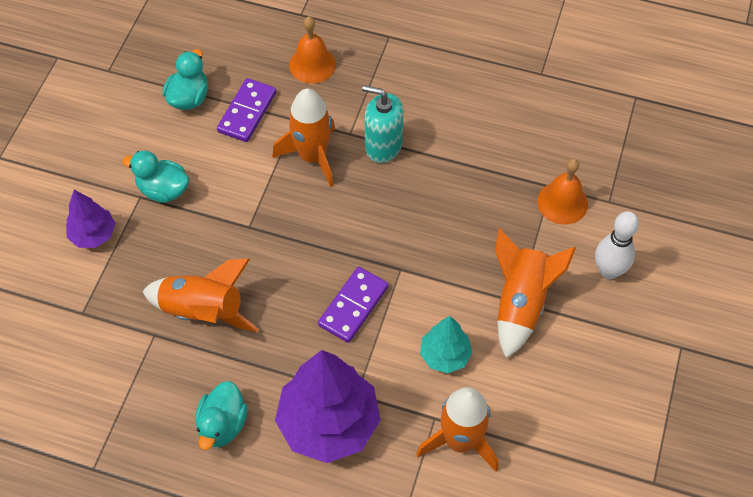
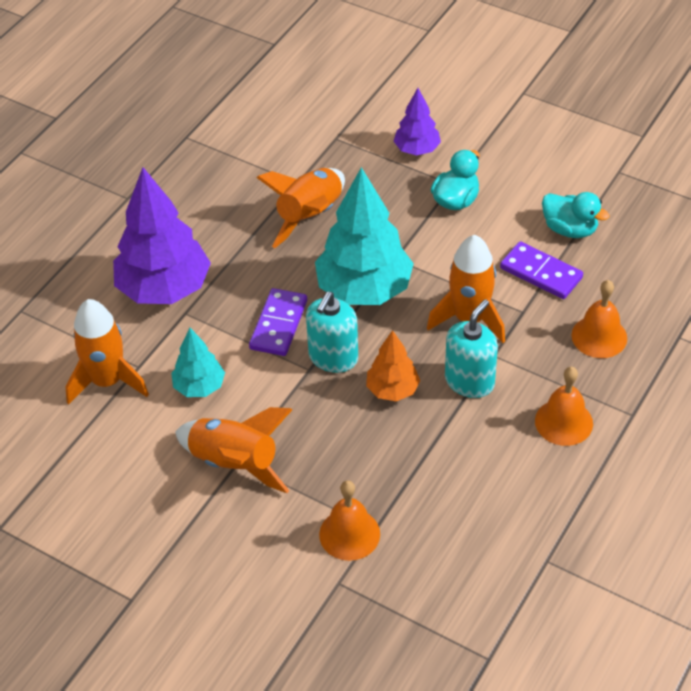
camera: 105 degrees right, 10 degrees down
(222, 424) = (192, 218): turquoise duck -> none
(294, 244) = (364, 290): none -> turquoise tree
(353, 306) = (279, 325): purple domino -> purple domino turned 60 degrees clockwise
(382, 252) = (333, 357): none -> turquoise soap dispenser
(407, 200) = (392, 390): none -> orange tree
(408, 78) = (563, 422): none -> orange bell
(608, 271) = (246, 555): white bowling pin -> none

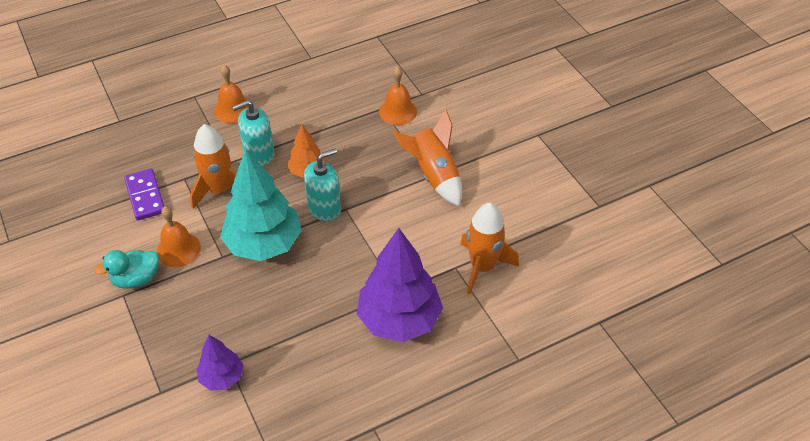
camera: 150 degrees left, 0 degrees up
(199, 387) = (423, 232): turquoise tree -> none
(279, 325) = (340, 248): purple domino -> none
(310, 216) = (247, 324): orange rocket -> none
(417, 149) = (114, 341): purple tree -> purple tree (222, 377)
(570, 229) = (92, 216): turquoise duck -> none
(599, 336) = (160, 142): orange bell -> orange bell (178, 249)

